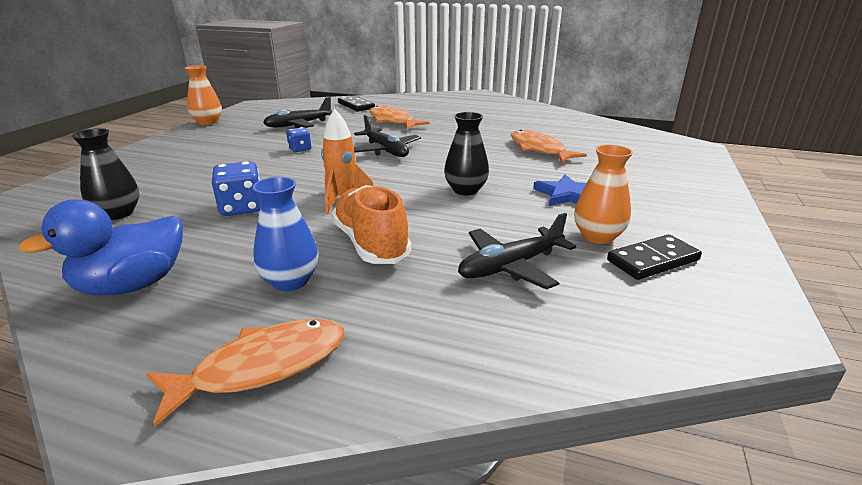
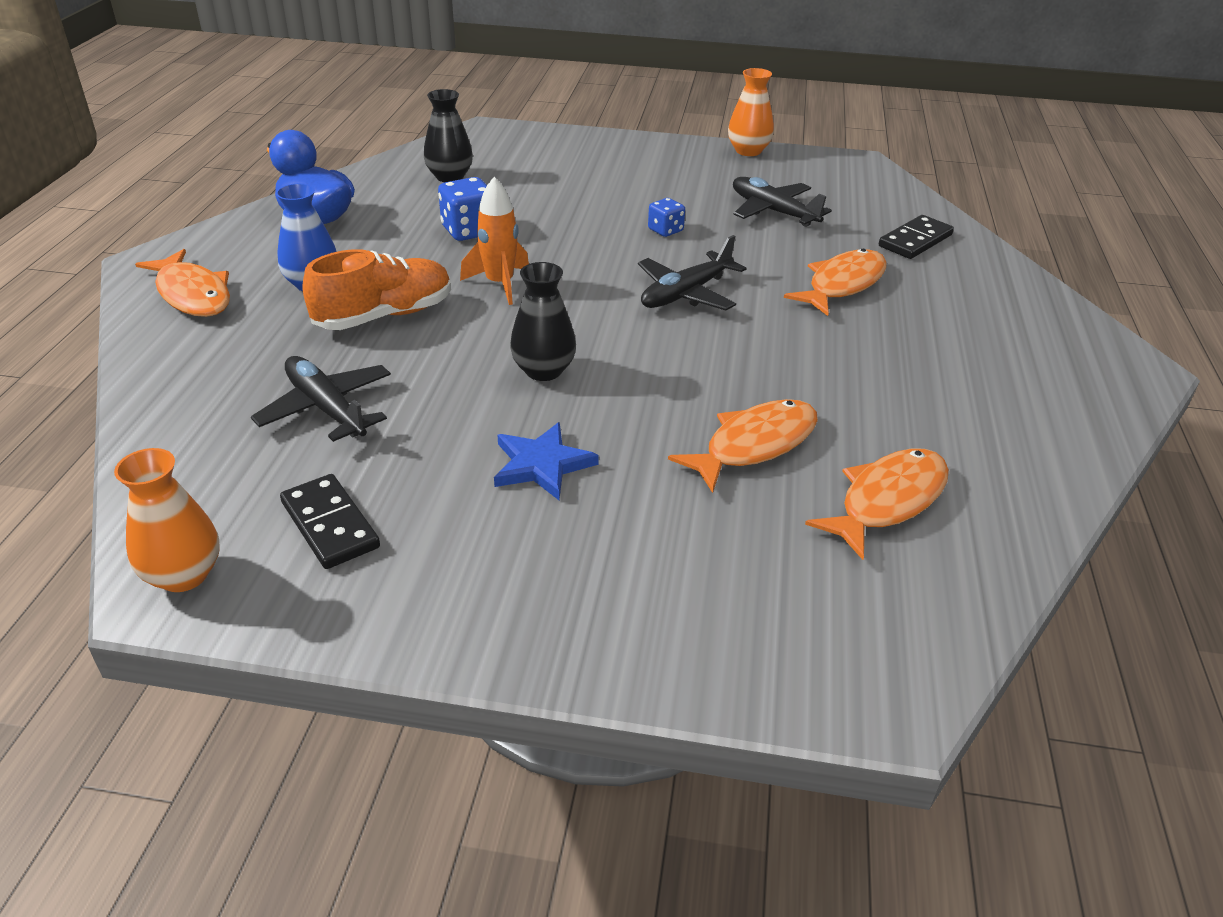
camera: 80 degrees right, 10 degrees up
(576, 133) = (887, 501): none -> orange fish
(597, 236) = (399, 482): orange vase -> orange vase (184, 575)

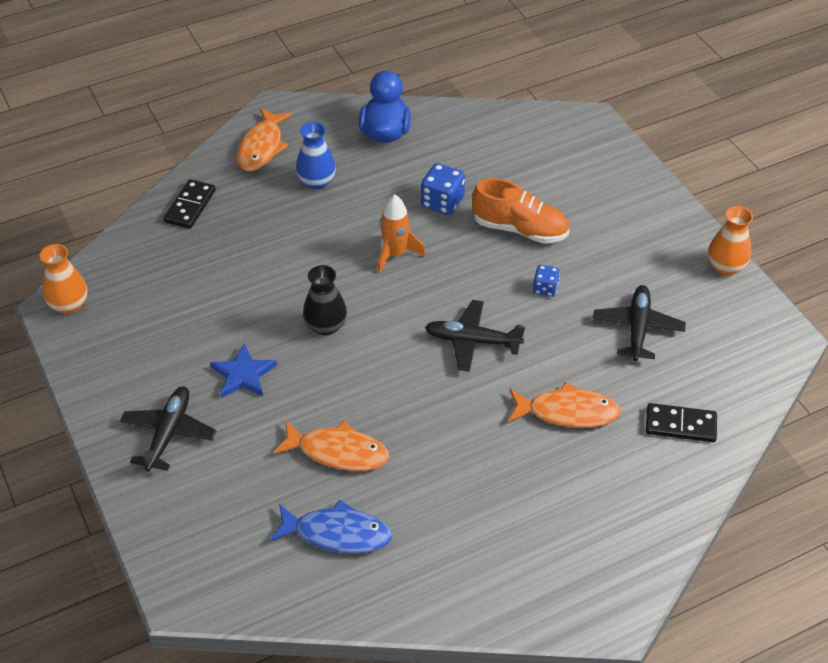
camera: 55 degrees right, 10 degrees up
(326, 408) = (215, 266): black plane -> black plane (168, 433)
(330, 525) = (136, 328): black domino -> black domino (190, 206)
(384, 316) = (315, 230): orange shoe -> orange shoe (520, 229)
(450, 177) = (501, 149): black vase -> none
(887, 501) = (337, 533): orange fish -> blue fish

